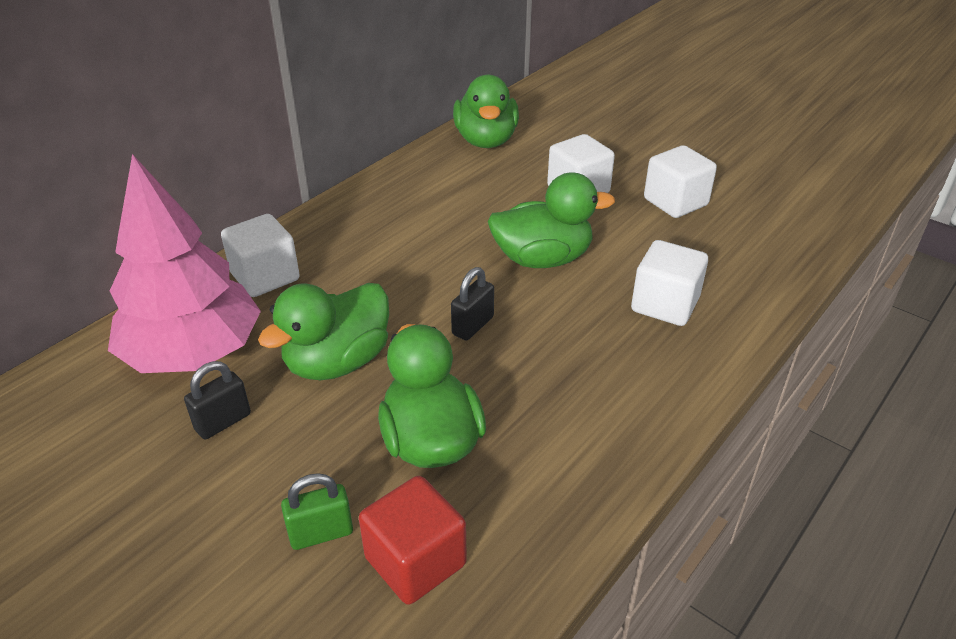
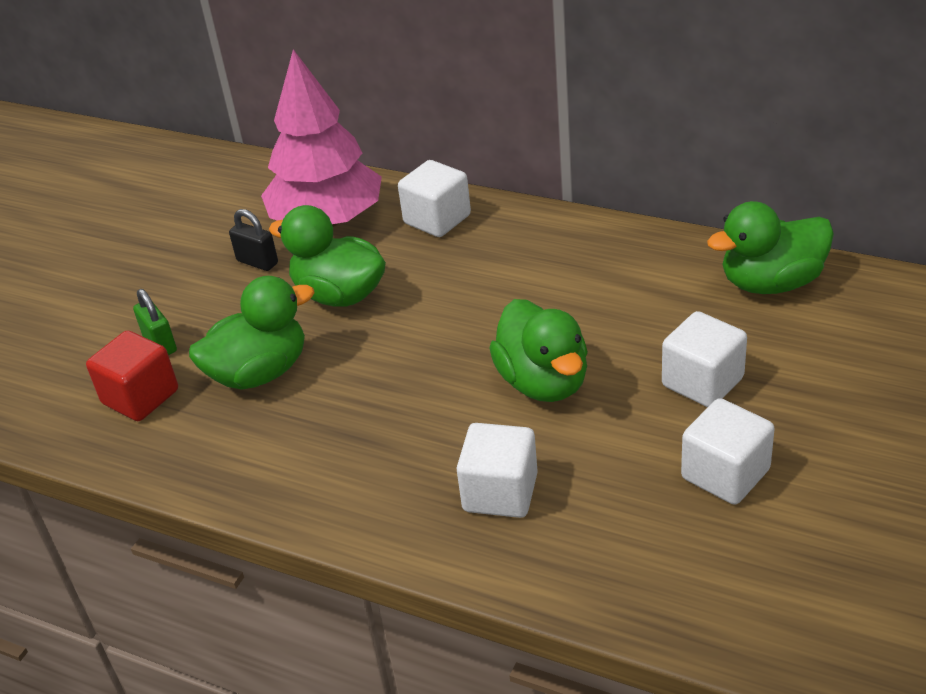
camera: 80 degrees right, 0 degrees up
(473, 326) = (413, 359): black padlock -> none

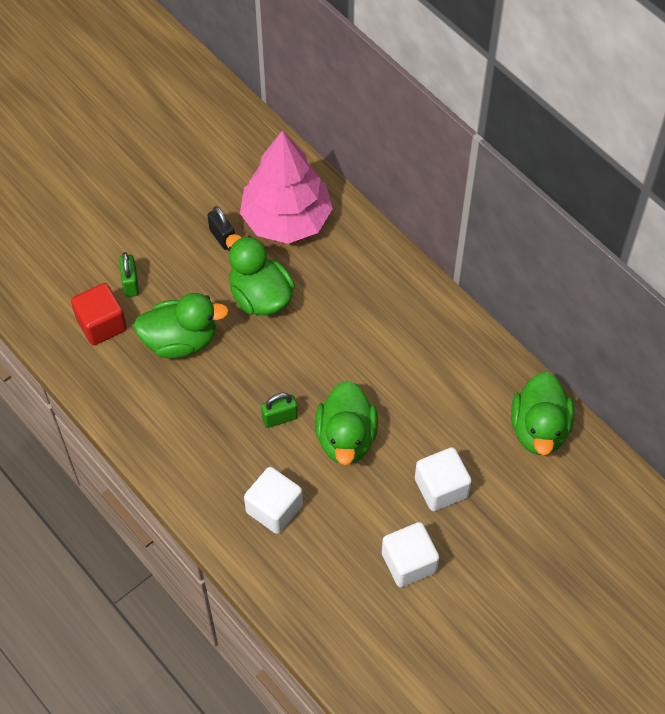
camera: 20 degrees right, 20 degrees up
(437, 219) = (359, 256): white cube -> none
(442, 397) = (279, 418): none -> green padlock
(771, 283) = (539, 429): green duck -> green duck turned 90 degrees counterclockwise

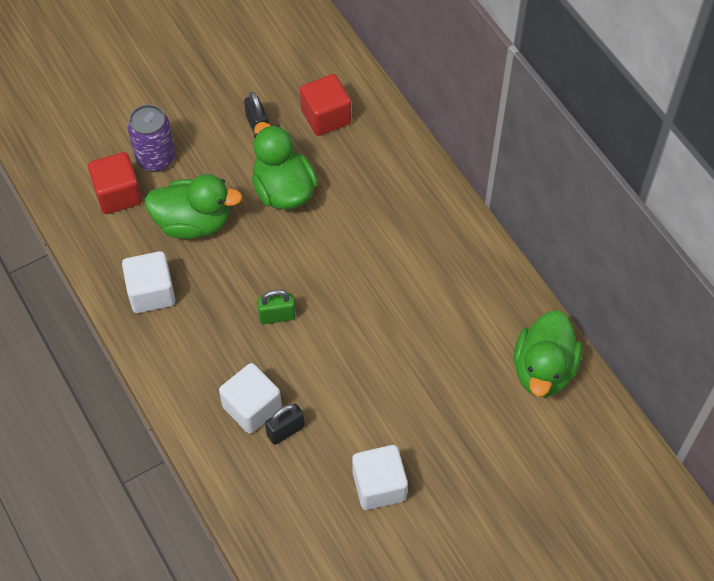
camera: 10 degrees right, 0 degrees up
(130, 283) = (155, 158): green padlock -> purple can
(286, 219) = (326, 117): pink tree -> red cube
(310, 525) = (285, 431): none -> black padlock
(346, 438) = (341, 347): green duck -> none
(441, 488) = (428, 414): white cube -> white cube (151, 292)

